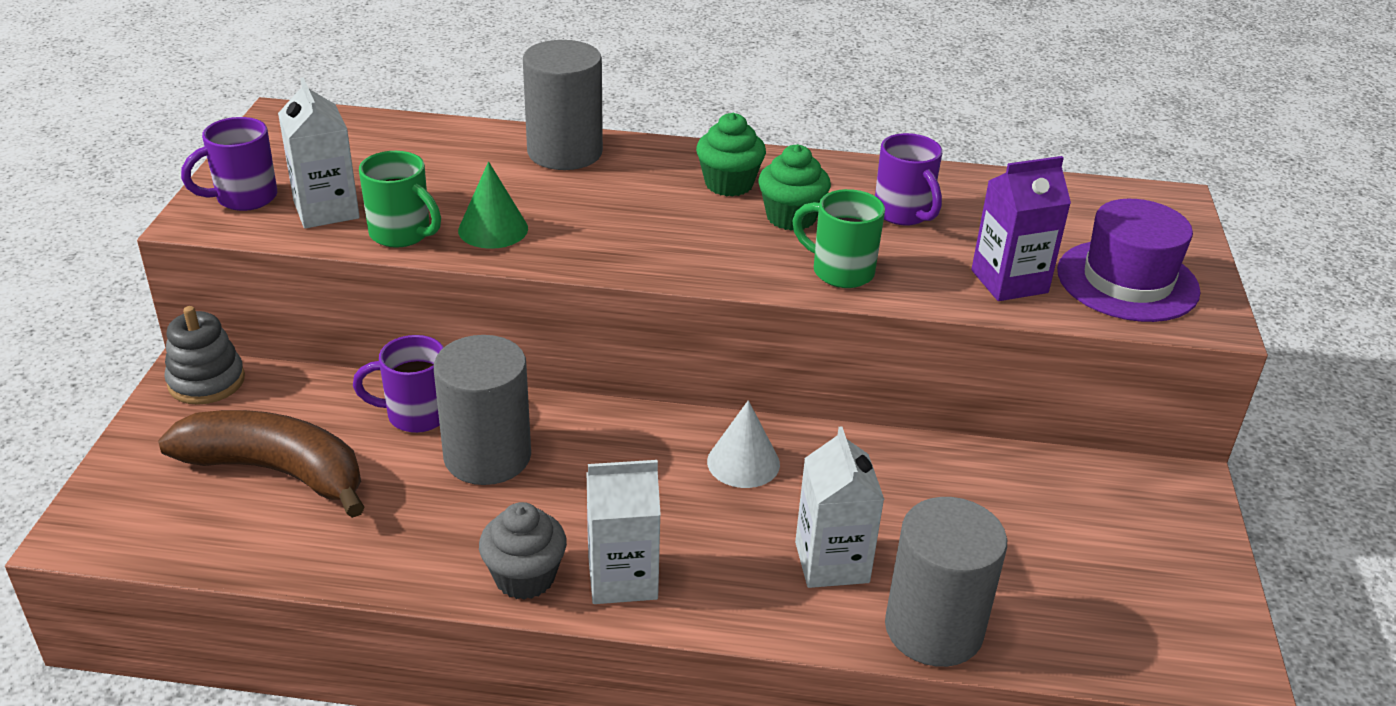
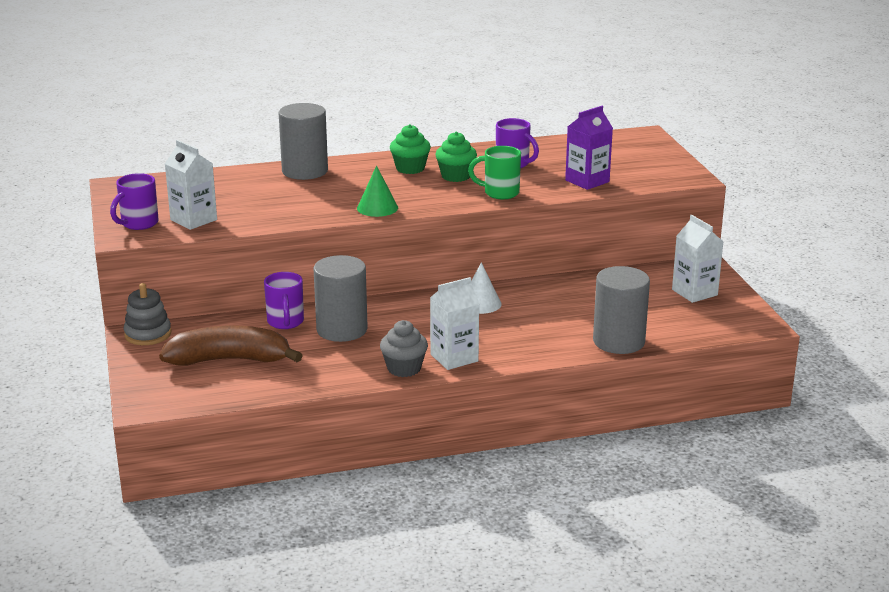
camera: 20 degrees left, 10 degrees down
(402, 234) = (249, 221): green mug -> none
(415, 415) = (285, 322): purple mug -> purple mug turned 75 degrees counterclockwise
(493, 229) = (298, 210): green cone -> green cone (377, 208)
(831, 562) = (553, 330): white carton -> white carton (694, 292)
(1127, 281) = (644, 170): purple hat -> none

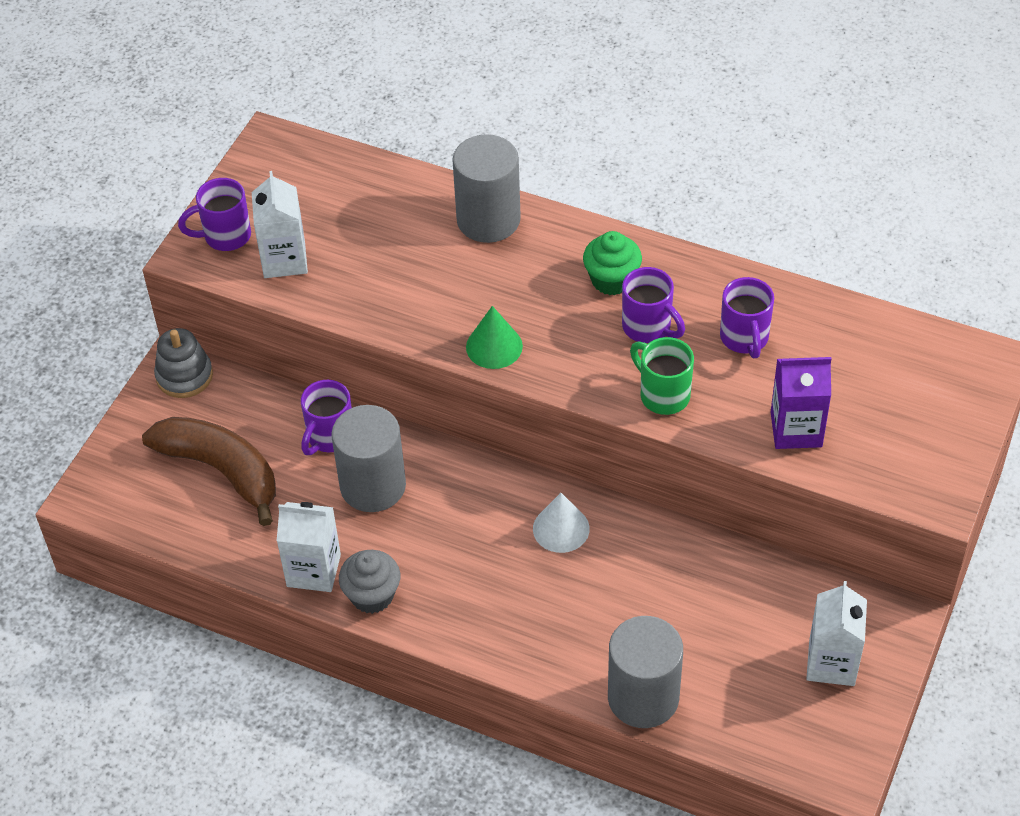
camera: 40 degrees right, 25 degrees up
(454, 358) = (439, 610): white carton -> white carton (313, 570)
(456, 176) = (648, 327): green cupcake -> purple mug

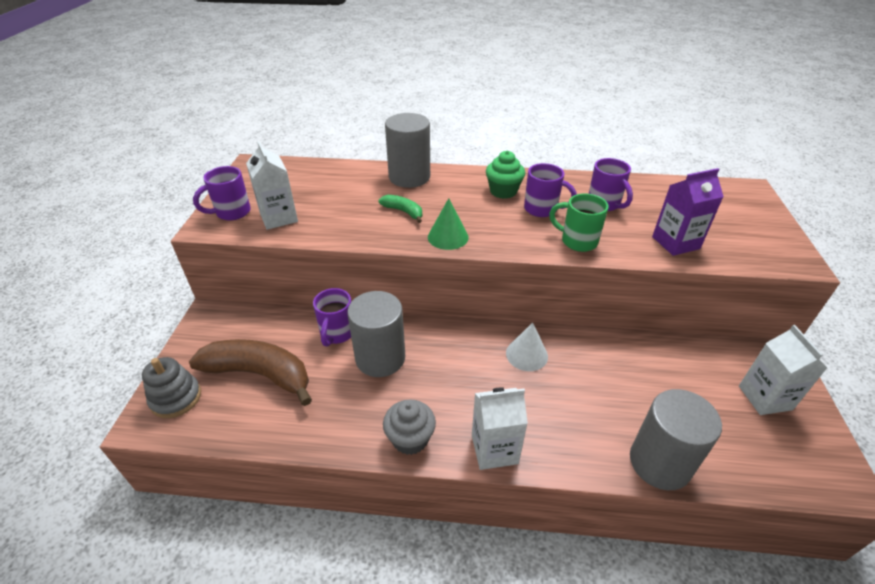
camera: 20 degrees left, 10 degrees down
(184, 376) = (218, 318): grey stacking toy -> grey stacking toy (176, 398)
(313, 570) = (355, 431): white carton -> white carton (494, 449)
(453, 287) = (403, 212): none -> green banana

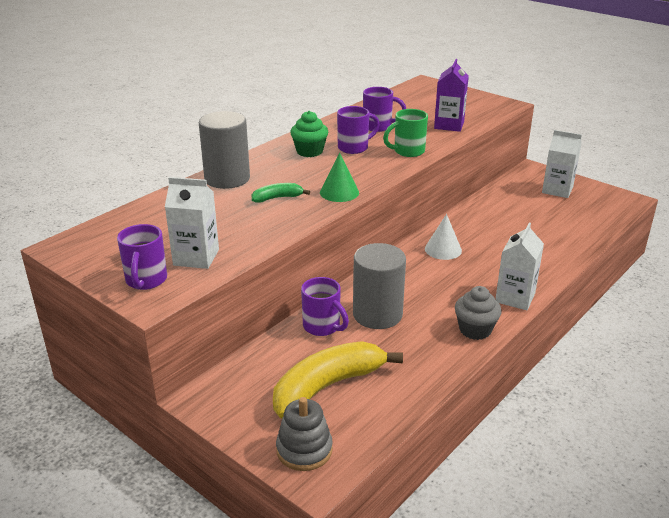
camera: 55 degrees left, 10 degrees down
(260, 374) = (327, 386): brown banana -> yellow banana
(659, 463) = (574, 244): grey cylinder -> none

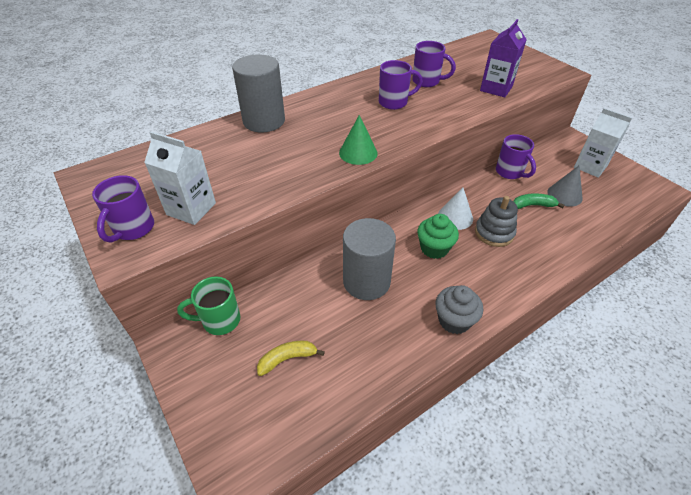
camera: 15 degrees right, 15 degrees up
(277, 198) = (298, 150): green banana -> green banana (533, 205)
(304, 450) = (236, 433): grey stacking toy -> grey stacking toy (494, 233)
(309, 151) = (351, 101): green cupcake -> green cupcake (434, 248)
(322, 327) = (311, 285): purple mug -> purple mug (510, 172)
(327, 386) = (287, 359): yellow banana -> yellow banana, size x0.47
(408, 151) = (444, 114): green mug -> green mug (220, 320)
(515, 298) = (507, 288): white carton -> none
(541, 216) = (564, 195): none -> grey cone

